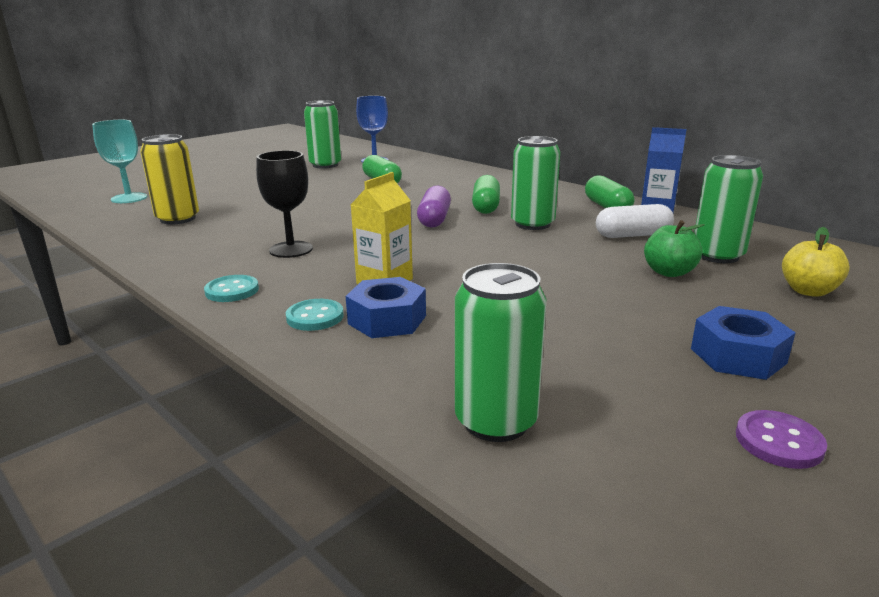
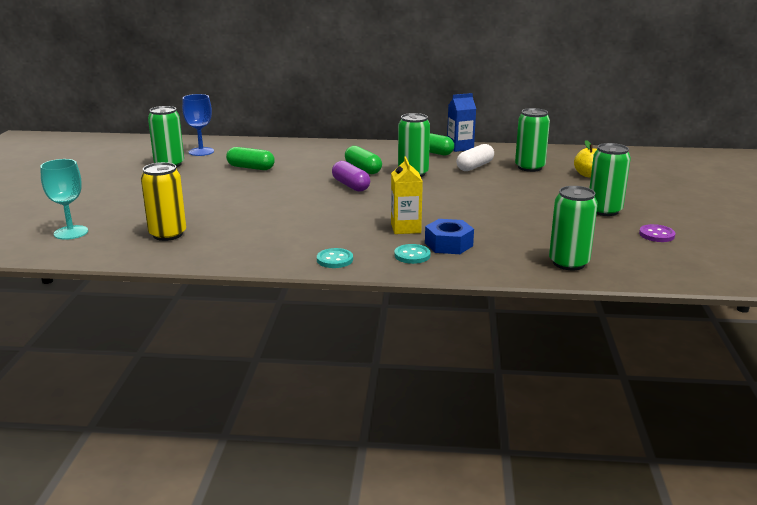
camera: 40 degrees left, 0 degrees up
(291, 249) = (308, 228): black goblet -> none
(669, 272) = (524, 182): green apple -> none
(737, 356) = (604, 210): blue nut -> green can

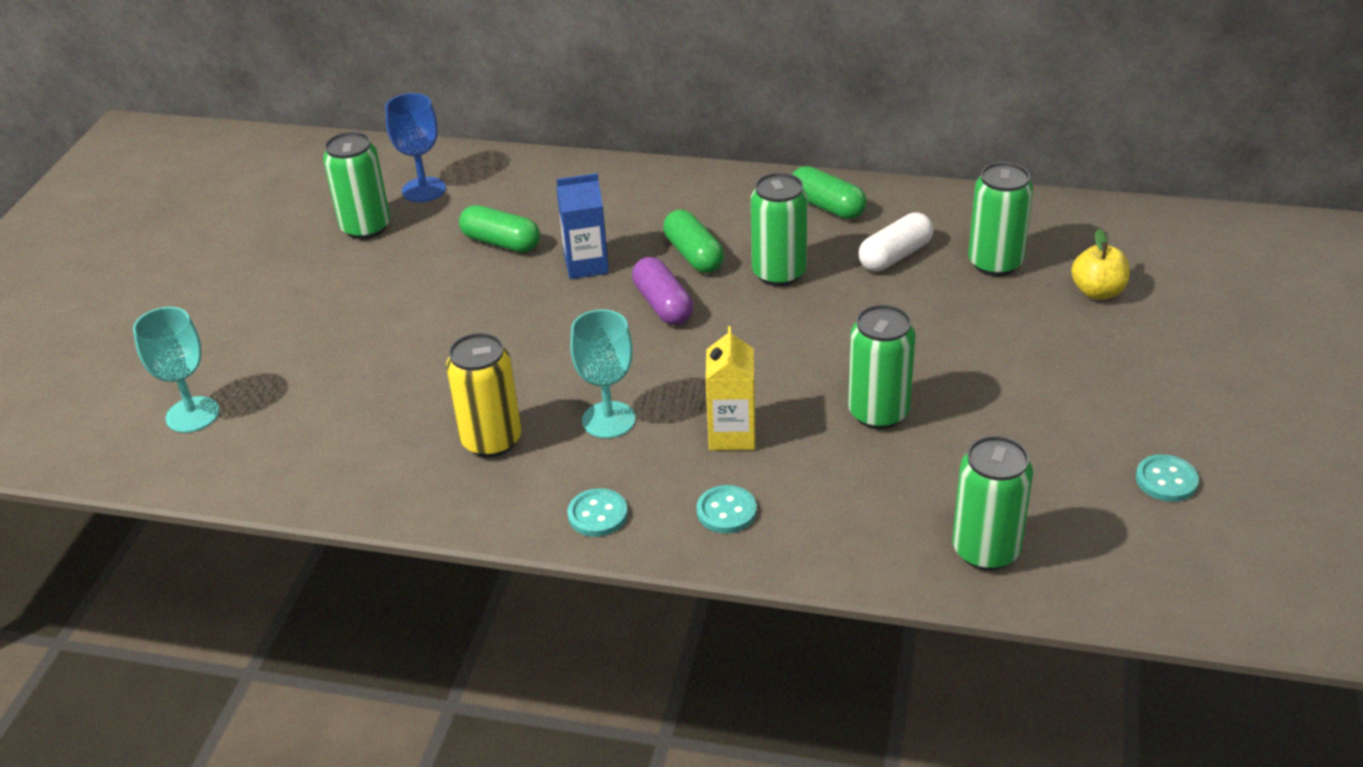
camera: 10 degrees right, 15 degrees up
(168, 234) = (342, 429): yellow can -> yellow can (491, 440)
(331, 225) = (608, 420): none -> turquoise goblet
(448, 244) = (794, 485): blue nut -> none
(460, 147) = (882, 194): blue carton -> blue carton (586, 265)
(604, 210) = (1094, 403): green can -> green can (878, 413)
(656, 235) = (1166, 480): purple button -> turquoise button

